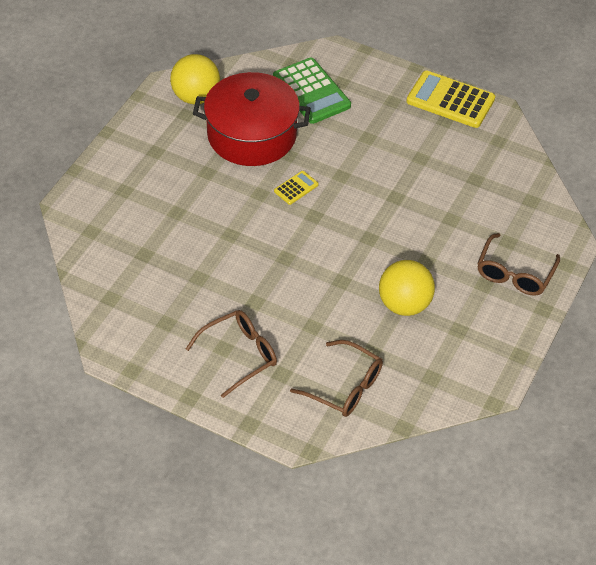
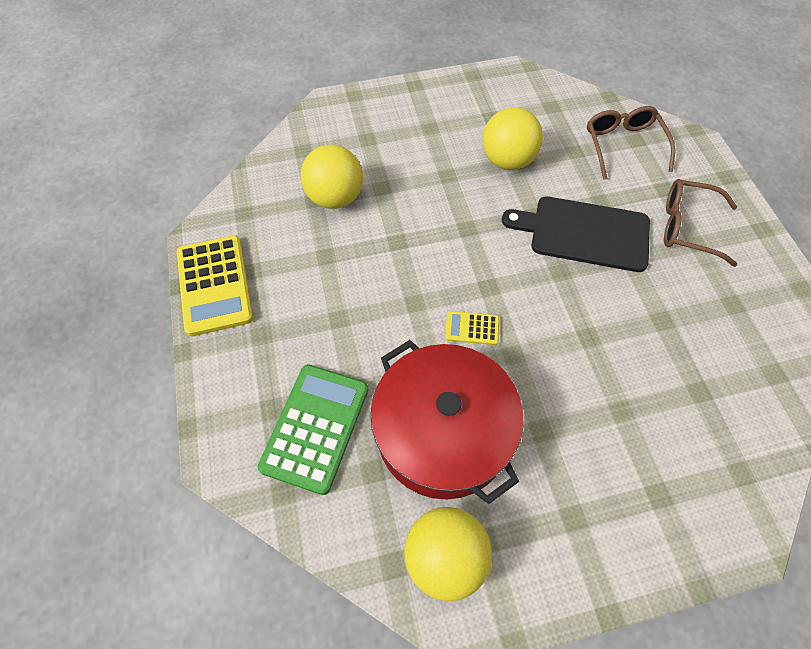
camera: 130 degrees left, 10 degrees up
(298, 294) = (584, 233): none -> black cutting board
(466, 190) = (335, 197): none -> yellow ball
(514, 274) = (398, 117): brown glasses -> none

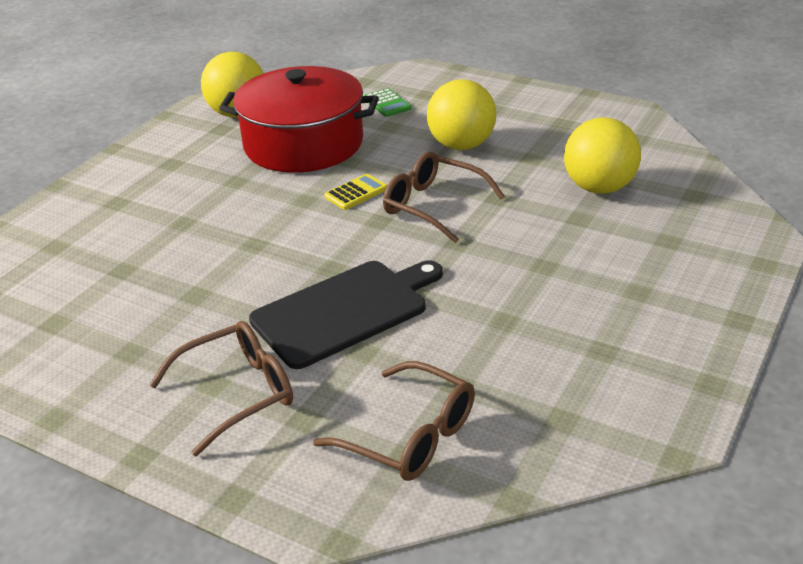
camera: 135 degrees right, 25 degrees down
(215, 285) = (569, 105): yellow calculator -> none
(315, 427) = (387, 103): green calculator -> green calculator, size x0.48
(441, 269) = (433, 206): none -> brown glasses
(507, 160) = (512, 319): yellow ball -> yellow ball (461, 145)

